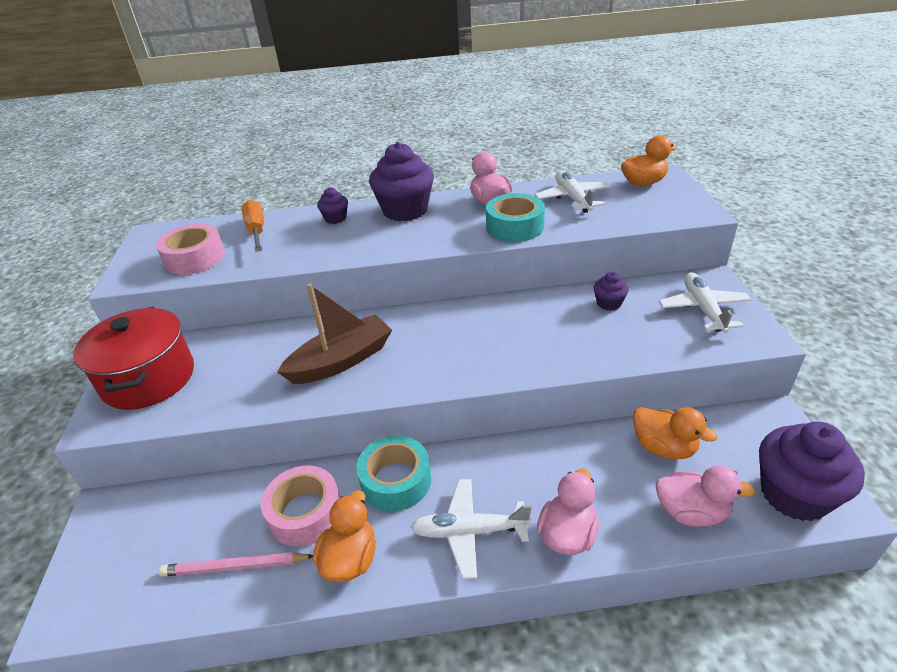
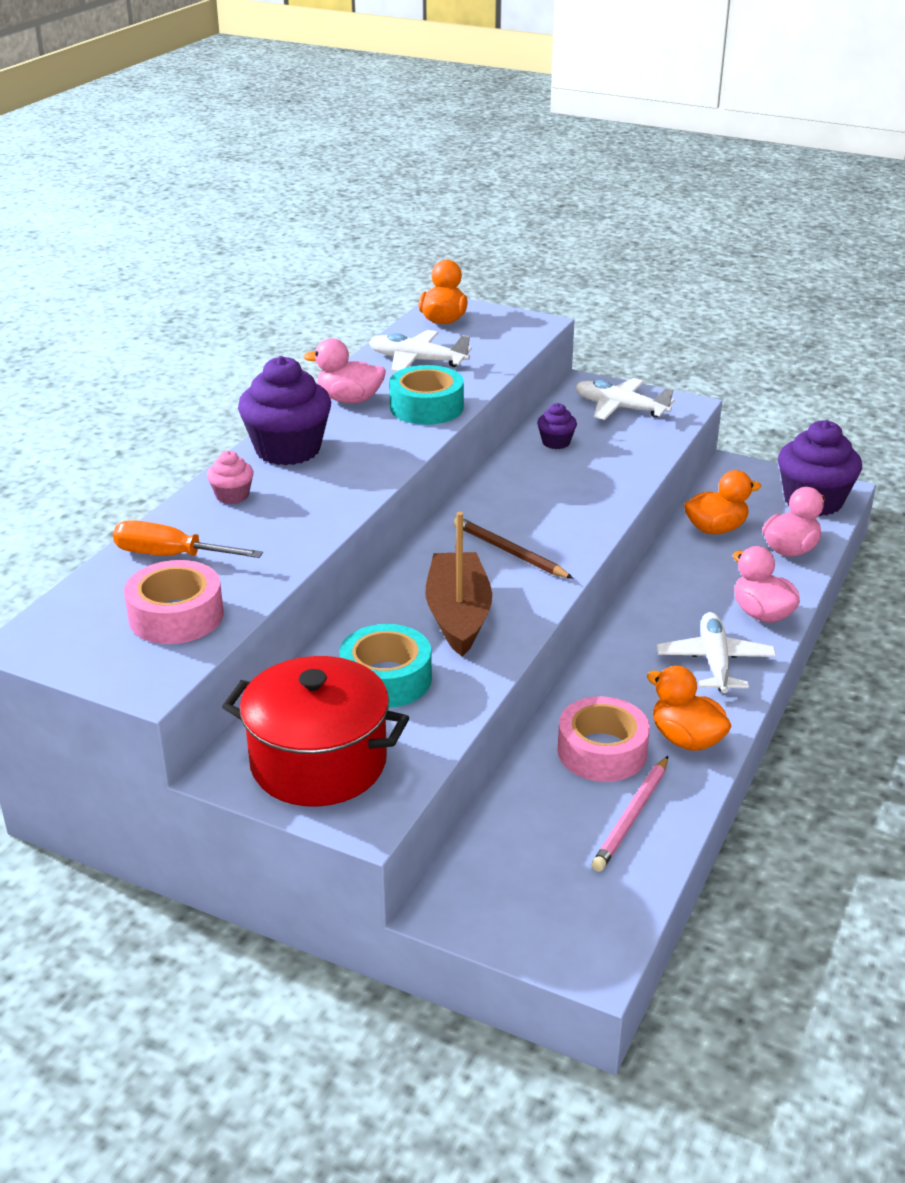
camera: 60 degrees left, 5 degrees down
(335, 218) = (232, 496): purple cupcake -> pink cupcake
(396, 480) = (614, 681): turquoise tape -> turquoise tape (386, 679)
(438, 348) = (510, 552): none -> brown pencil
(469, 532) = (714, 661): white plane -> white plane turned 150 degrees clockwise

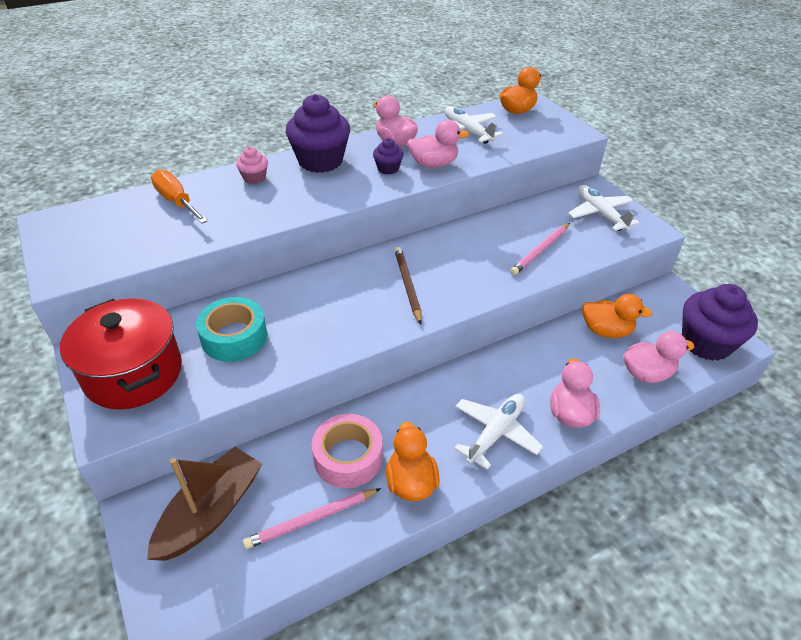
camera: 35 degrees right, 10 degrees up
(176, 616) = (128, 240): pink tape -> none
(426, 407) = (433, 164): turquoise tape -> pink duck
(458, 615) = (325, 315): brown boat -> brown boat (210, 512)
(556, 442) = (527, 221): purple cupcake -> purple cupcake (388, 169)
(603, 465) = (540, 250): none -> pink pencil

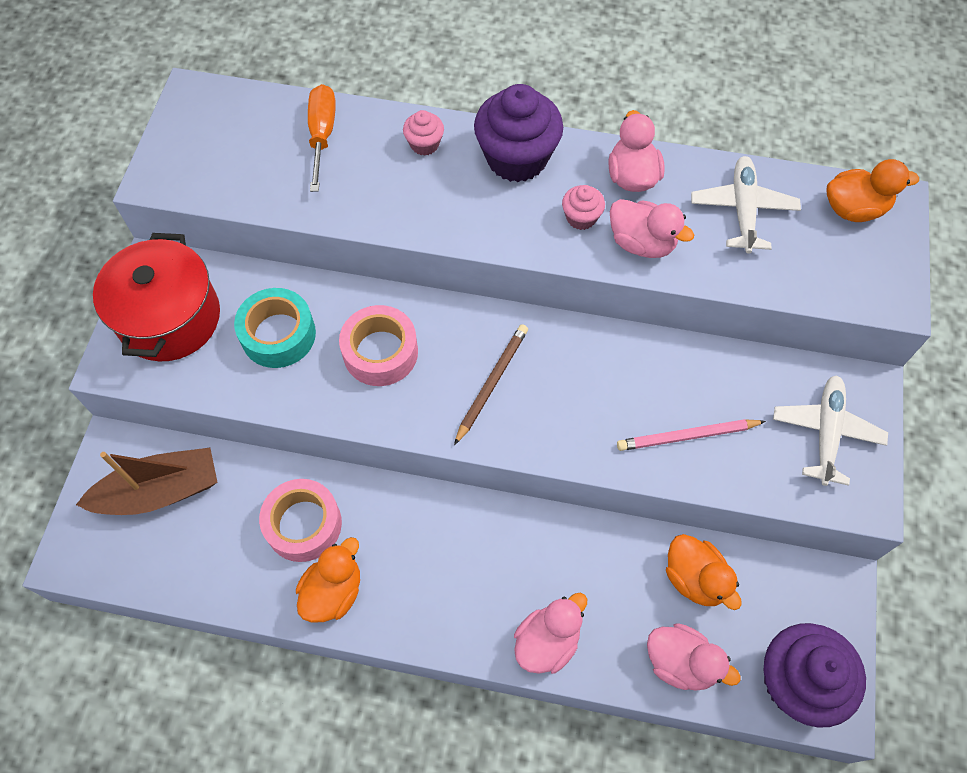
camera: 40 degrees right, 20 degrees up
(312, 519) = (227, 560): pink pencil -> none
(319, 308) = (380, 352): none -> pink tape
(388, 169) = (581, 218): purple cupcake -> pink cupcake
(495, 433) = (454, 603): white plane -> none

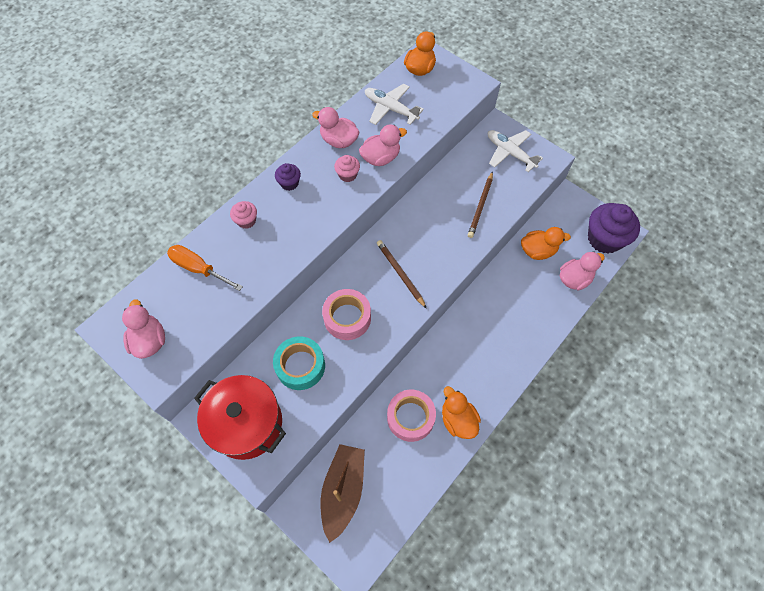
camera: 60 degrees left, 0 degrees up
(517, 158) = (289, 183): purple cupcake -> purple cupcake, size x0.48
(547, 641) = (536, 330): pink duck -> pink duck (150, 340)
(687, 436) = (480, 206): pink pencil -> brown pencil

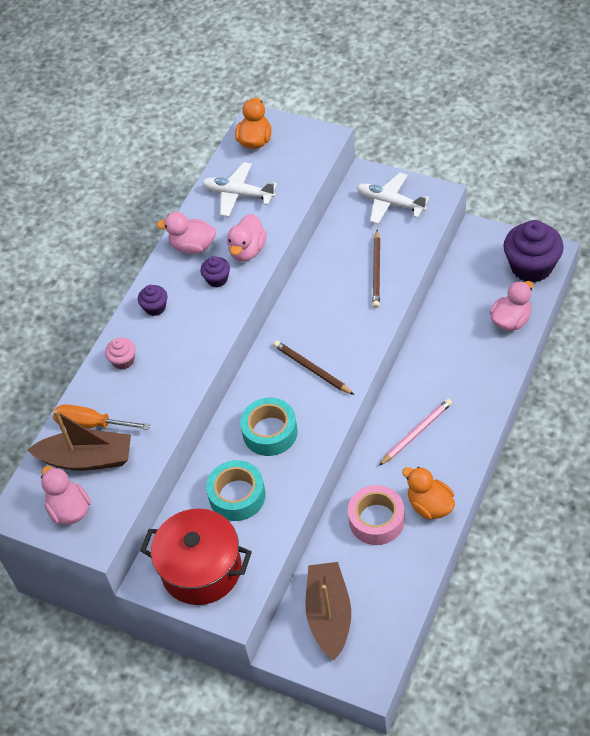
camera: 10 degrees left, 10 degrees down
(182, 298) = (87, 459): none -> brown boat
(347, 175) = (217, 279): pink cupcake -> purple cupcake
(347, 318) = (270, 432): pink tape -> turquoise tape
(381, 158) = (247, 250): pink duck -> pink duck turned 150 degrees clockwise
(467, 351) = (416, 433): none -> pink pencil
(538, 251) = (460, 303): orange duck -> none

